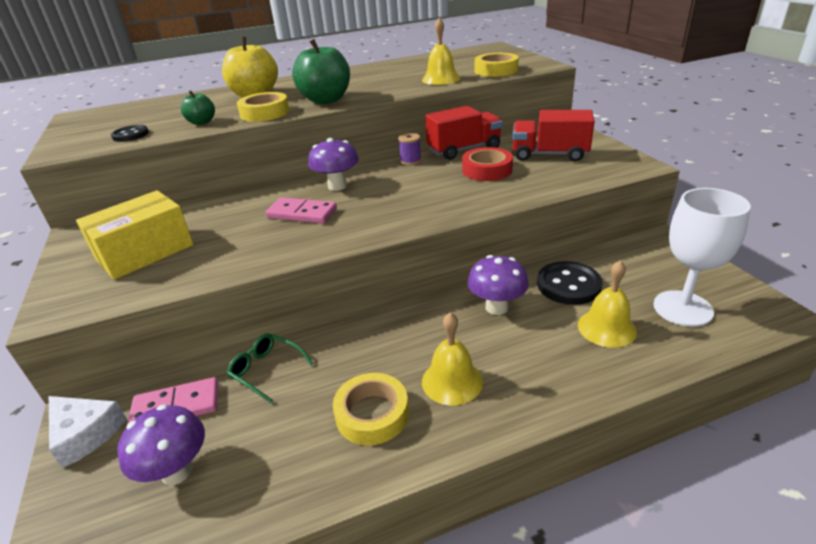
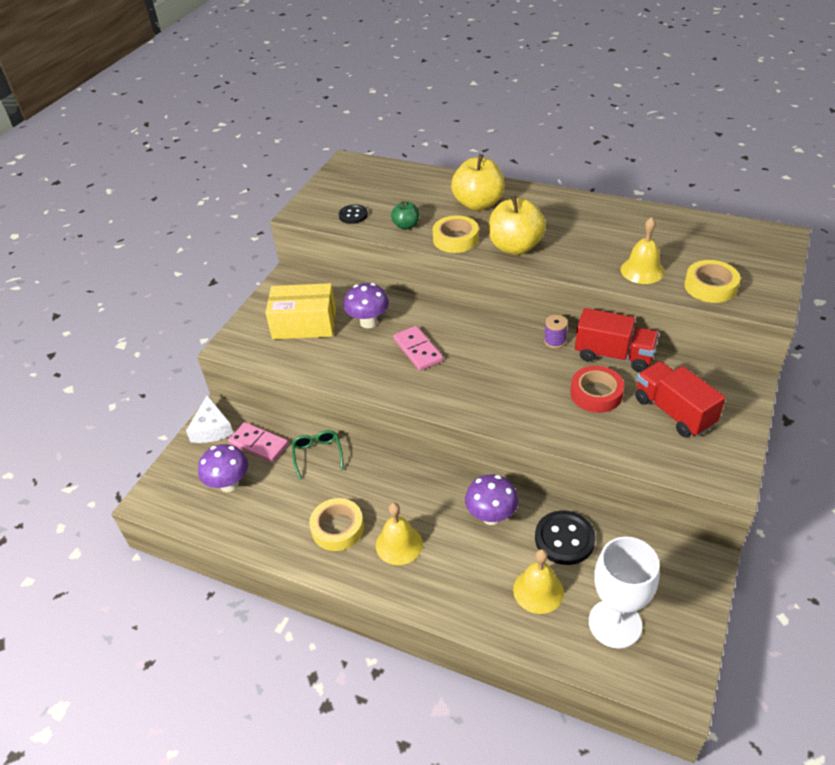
camera: 45 degrees right, 10 degrees up
(326, 100) = (515, 247): green apple -> yellow apple
(337, 186) = (470, 335): purple mushroom -> purple mushroom (368, 322)

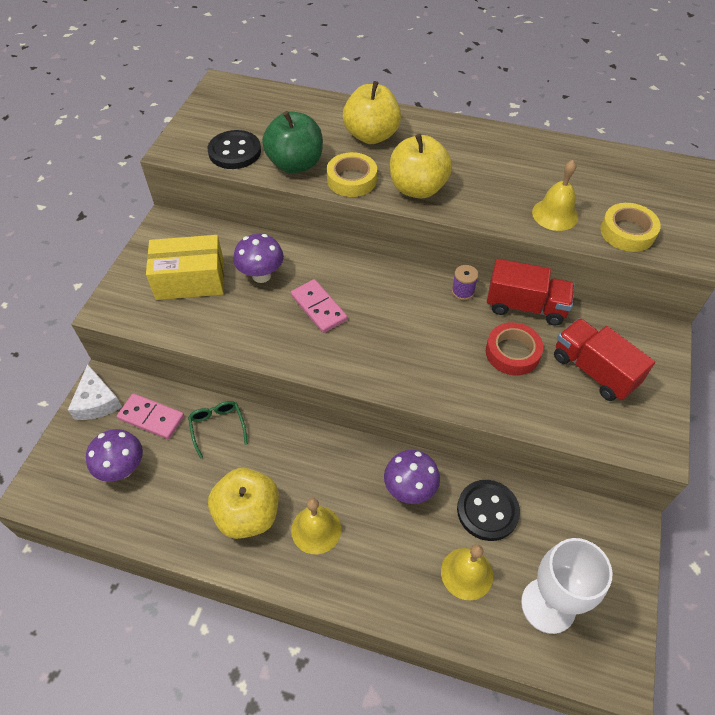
camera: 10 degrees left, 10 degrees up
(337, 528) = (248, 514): yellow tape -> yellow apple
(353, 215) = (235, 152): black button -> black button, size x1.63
(406, 226) = (295, 164): green apple -> green apple, size x1.90

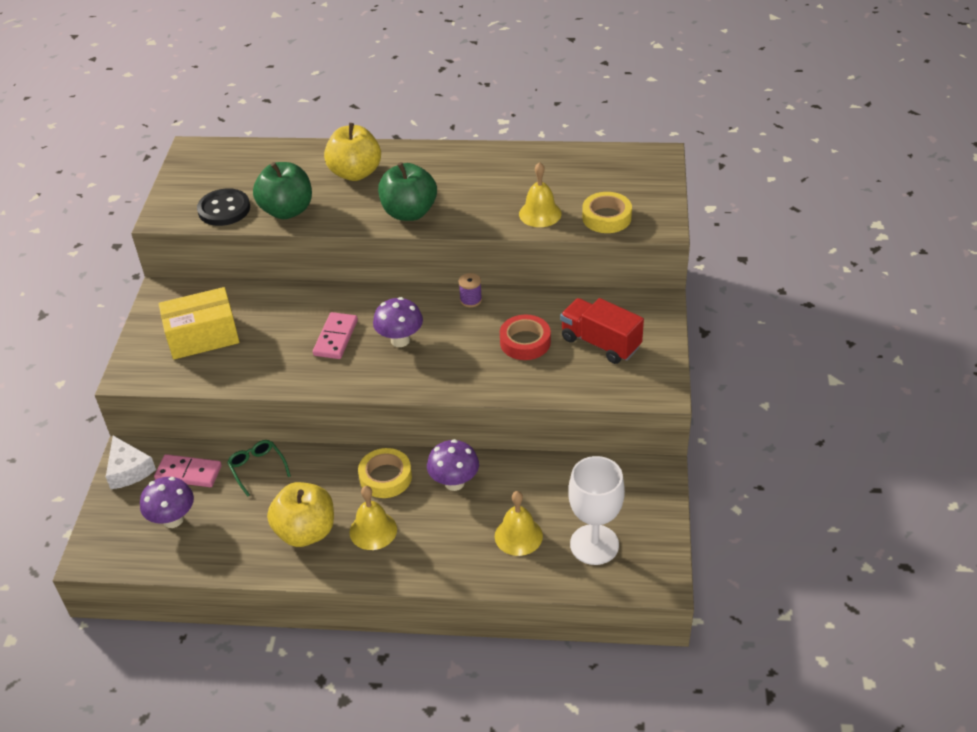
camera: 10 degrees left, 10 degrees down
(261, 275) = (272, 320): purple mushroom -> purple mushroom (400, 340)
(318, 308) = (335, 338): pink domino -> pink domino turned 60 degrees clockwise
(352, 180) = (345, 215): yellow tape -> yellow tape (385, 477)
(417, 188) = (409, 212): yellow apple -> green apple
(487, 511) = (529, 485): black button -> none
(525, 306) = (531, 302): red truck -> none

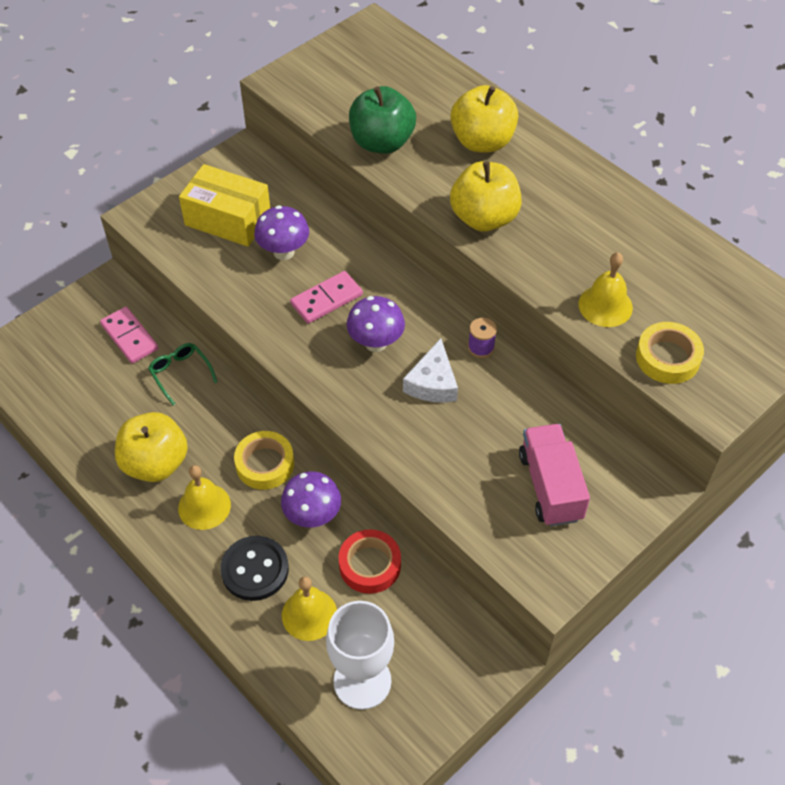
camera: 40 degrees right, 10 degrees up
(128, 470) = (93, 300): white cheese -> white cheese (432, 383)
(173, 519) = (78, 370): purple mushroom -> purple mushroom (284, 252)
(224, 209) = (333, 106): black button -> black button (255, 569)
(257, 468) = (180, 374): green glasses -> green glasses turned 45 degrees counterclockwise
(409, 212) = (484, 218): green apple -> yellow apple
(525, 342) = (481, 430): red tape -> red tape (370, 565)
(600, 343) = (550, 486): red truck -> pink truck

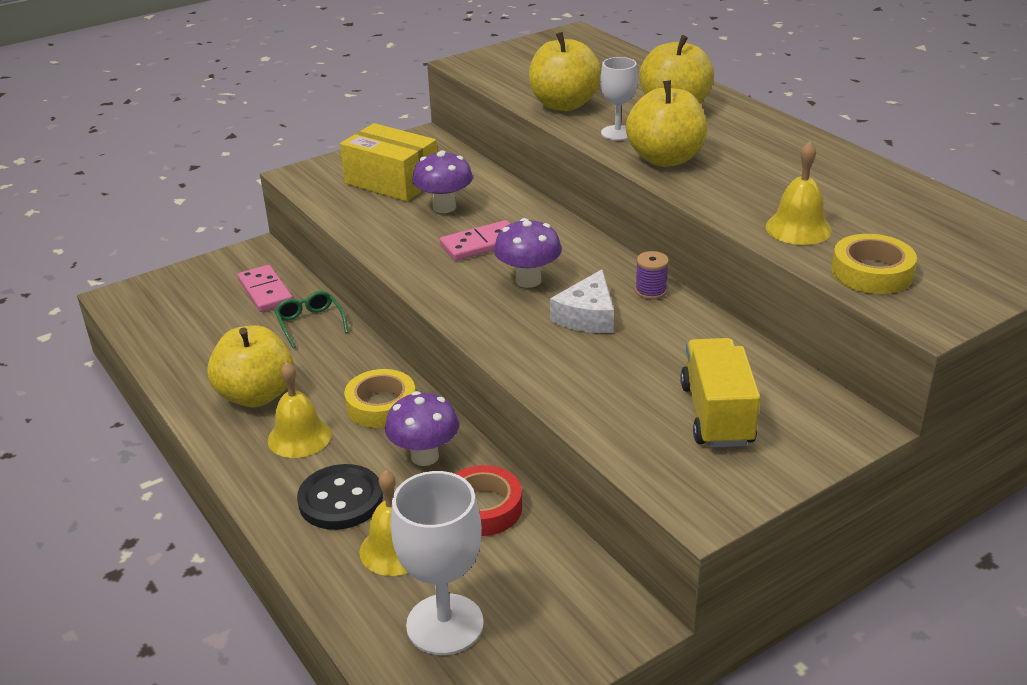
camera: 10 degrees right, 20 degrees down
(382, 142) = (564, 104): green apple -> yellow apple
(436, 183) = (617, 133): none -> white goblet
(550, 486) = (716, 414): pink truck -> yellow truck

